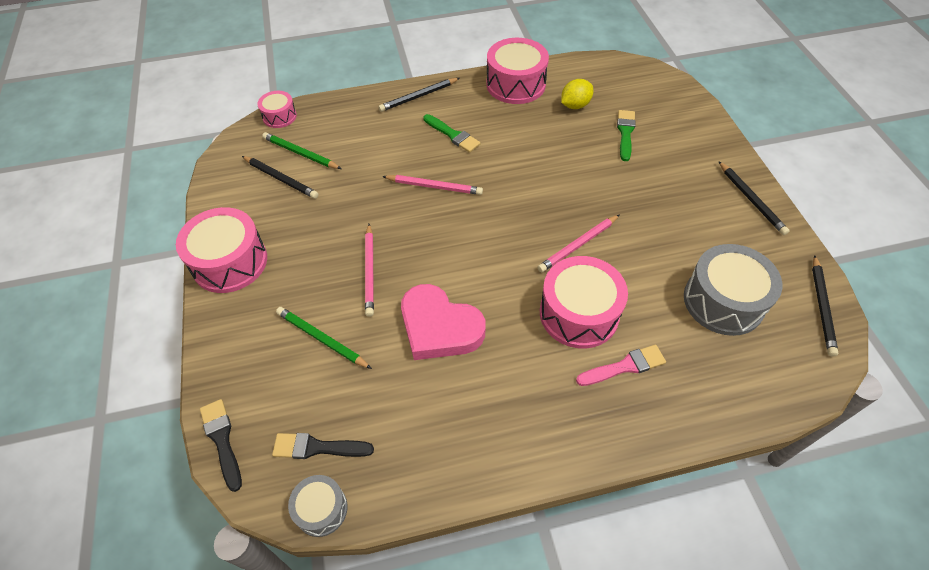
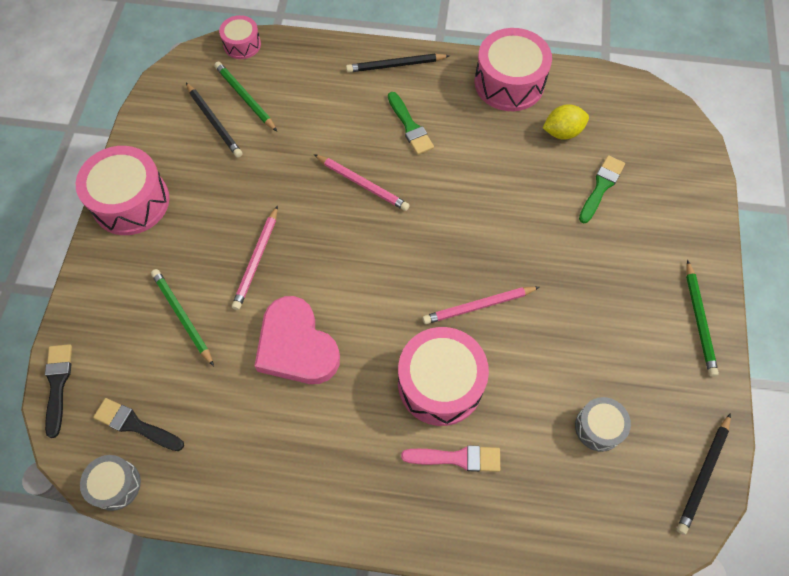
camera: 20 degrees right, 10 degrees up
(723, 301) = (598, 427): grey drum -> grey drum, size x0.55
(751, 200) = (699, 320): black pencil -> green pencil

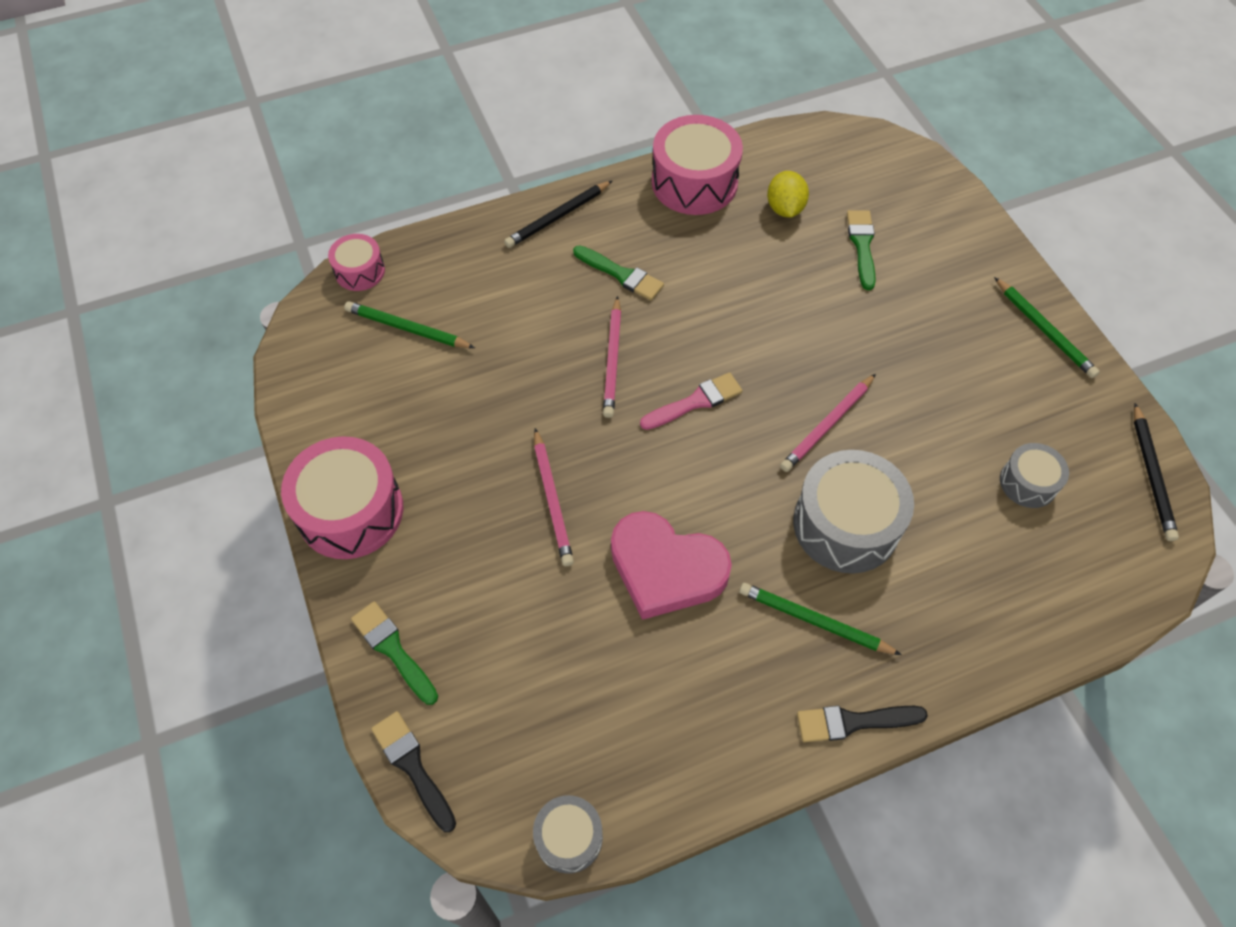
camera: 30 degrees left, 5 degrees down
(96, 304) = (393, 650): none -> green brush
(135, 425) = (543, 757): black brush -> black brush (853, 722)
(182, 316) = (511, 607): green pencil -> green pencil (814, 621)
(214, 122) = (389, 372): black pencil -> none
(362, 184) = (612, 359): pink pencil -> pink pencil turned 90 degrees clockwise
(440, 383) = (846, 524): pink drum -> grey drum
(457, 458) = (917, 590): pink brush -> pink brush (695, 402)
(562, 132) = (785, 208): yellow lemon -> yellow lemon turned 45 degrees counterclockwise

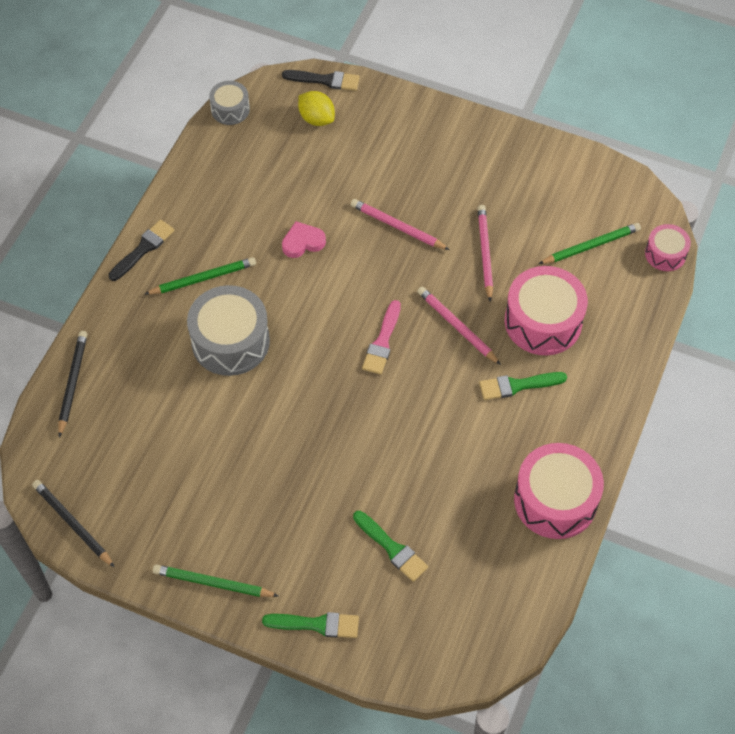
camera: 135 degrees right, 0 degrees up
(350, 511) = (488, 141): pink drum -> pink drum (543, 321)
(393, 650) = (389, 109): green brush -> green brush (316, 624)
(558, 217) = (606, 392): black pencil -> black pencil (72, 383)
(666, 568) = (303, 242): pink heart -> pink heart, size x0.52
(785, 208) = (473, 533): yellow lemon -> yellow lemon (316, 119)
(827, 425) = (293, 392): pink pencil -> pink pencil (485, 253)
(1028, 482) = (145, 454): grey drum -> none

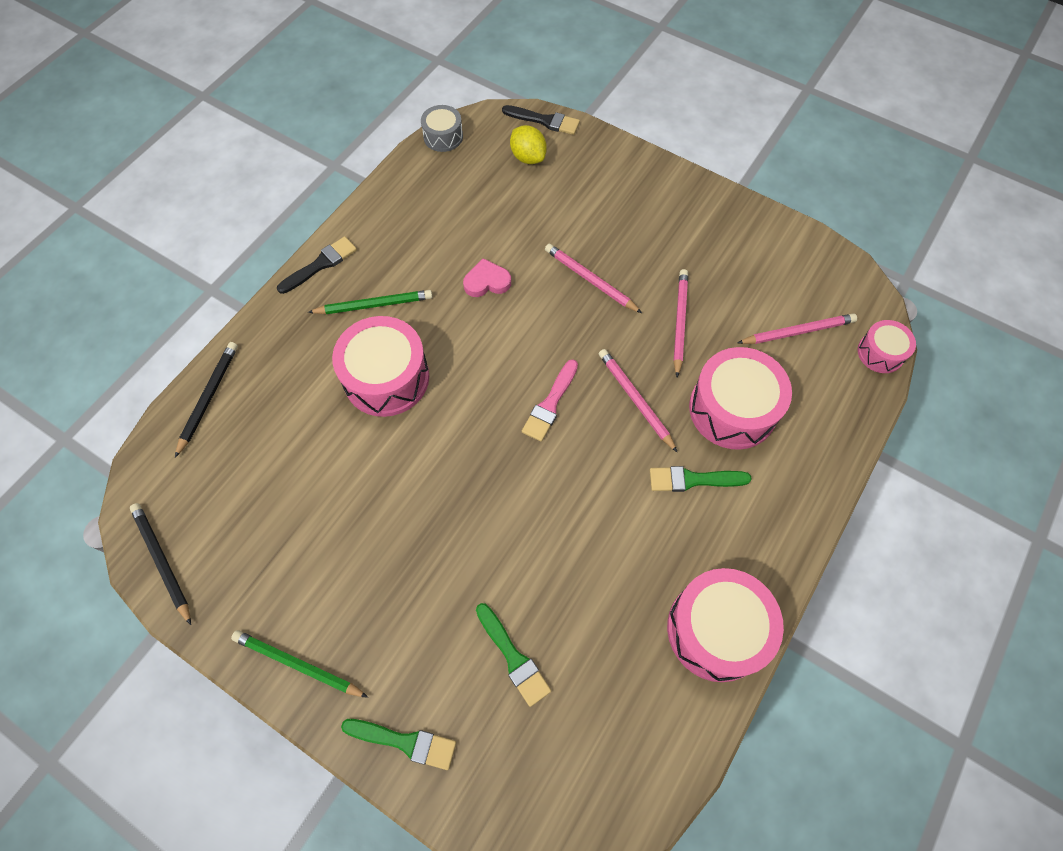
camera: 10 degrees right, 5 degrees up
(230, 341) = (386, 378): grey drum -> pink drum
(591, 246) = (797, 331): green pencil -> pink pencil

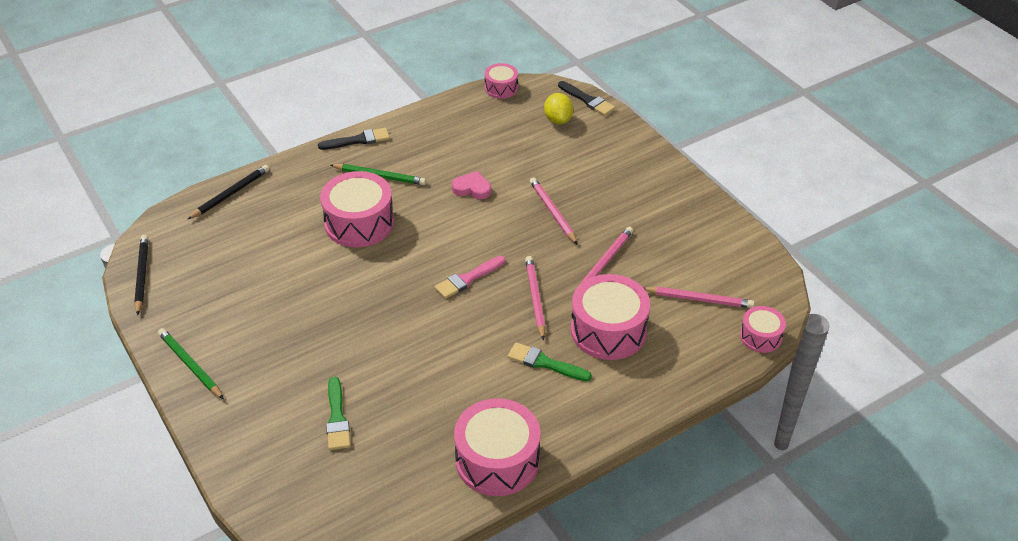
camera: 25 degrees right, 20 degrees down
(405, 742) = (231, 436): green brush -> none
(443, 136) = (501, 88): grey drum -> pink drum

